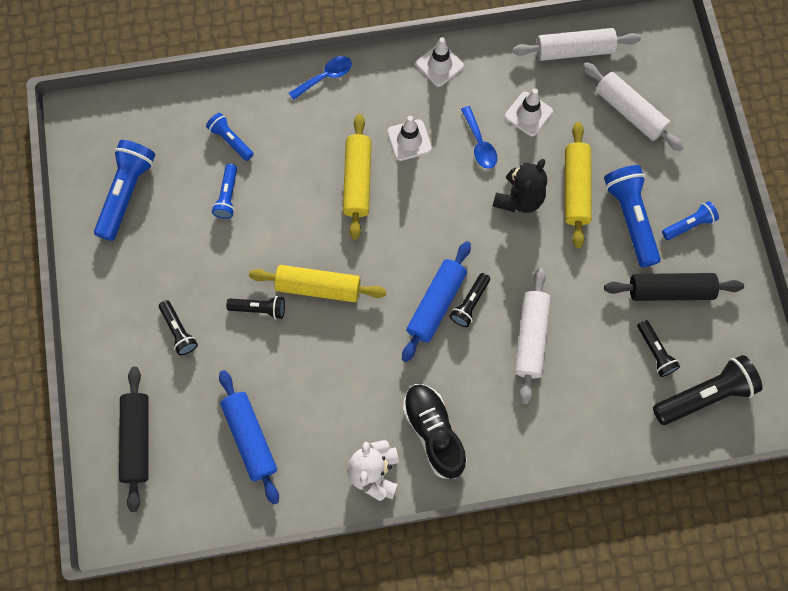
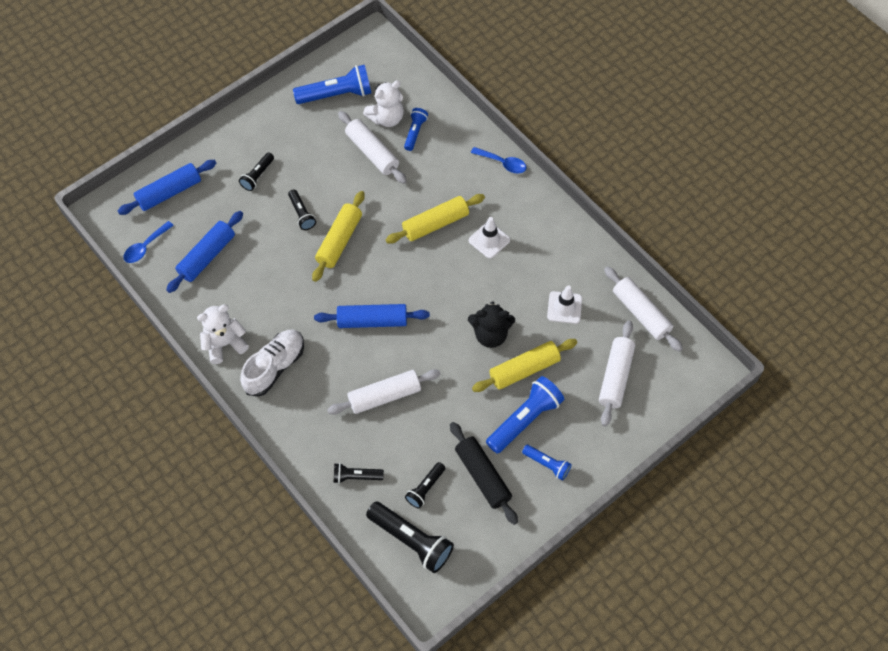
camera: 60 degrees right, 10 degrees down
(137, 440) = (169, 192): black rolling pin -> blue rolling pin
(193, 158) = (386, 118): none -> white teddy bear
(227, 196) = (372, 152): blue flashlight -> white rolling pin
(318, 287) = (339, 241): yellow rolling pin -> yellow rolling pin turned 45 degrees clockwise
(433, 432) = (275, 367): black shoe -> white shoe
(439, 65) = (563, 229): white traffic cone -> none
(470, 303) = (386, 342): black flashlight -> black flashlight (356, 476)
(479, 143) = (517, 287): blue spoon -> blue spoon (145, 247)

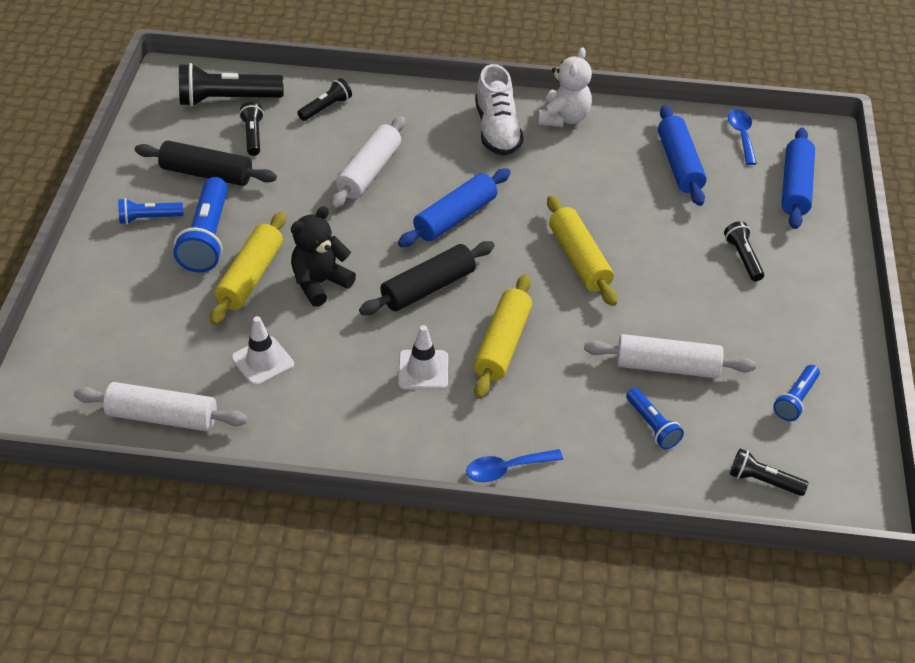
camera: 135 degrees right, 15 degrees down
(301, 214) = (649, 256): black flashlight -> black flashlight (763, 481)
(336, 94) = (795, 399): blue flashlight -> blue flashlight, size x0.56
(386, 118) = (705, 417): white teddy bear -> none
(436, 285) = (428, 288): none -> black rolling pin
(616, 377) = (139, 334): white rolling pin -> none

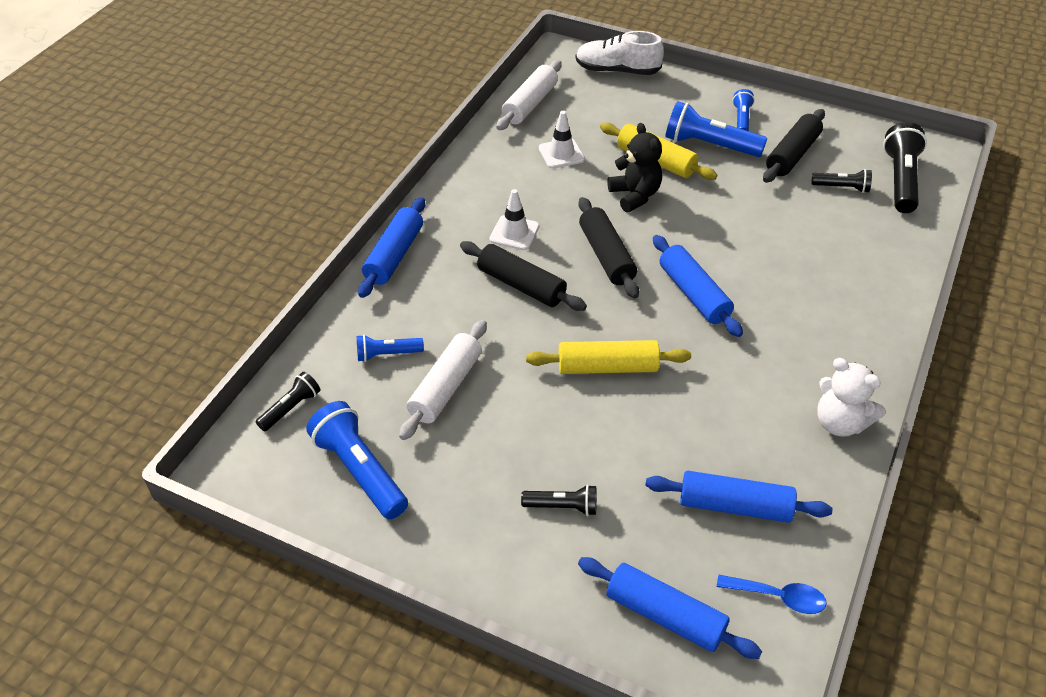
camera: 110 degrees right, 0 degrees up
(326, 108) = (880, 240): black flashlight -> none
(369, 171) = (775, 250): white rolling pin -> none
(497, 130) = (825, 358): white shoe -> white shoe (617, 70)
(502, 344) = (521, 285): yellow rolling pin -> black rolling pin
(507, 469) = (394, 255): blue spoon -> blue rolling pin
(795, 399) = (360, 471): blue flashlight -> blue flashlight, size x1.79

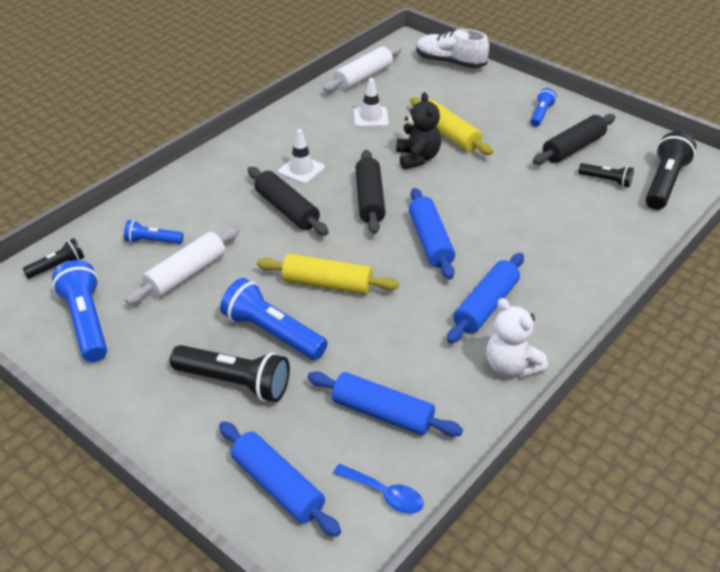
camera: 15 degrees right, 5 degrees down
(394, 255) = (195, 170): blue rolling pin -> blue rolling pin (485, 306)
(562, 506) = (234, 382): black flashlight -> black flashlight, size x1.79
(710, 145) = (502, 130): blue flashlight -> blue flashlight (273, 333)

